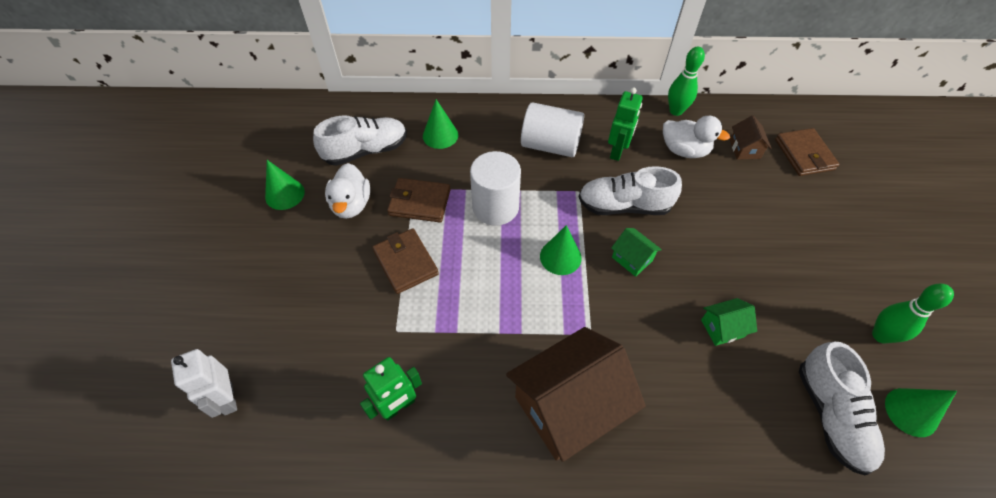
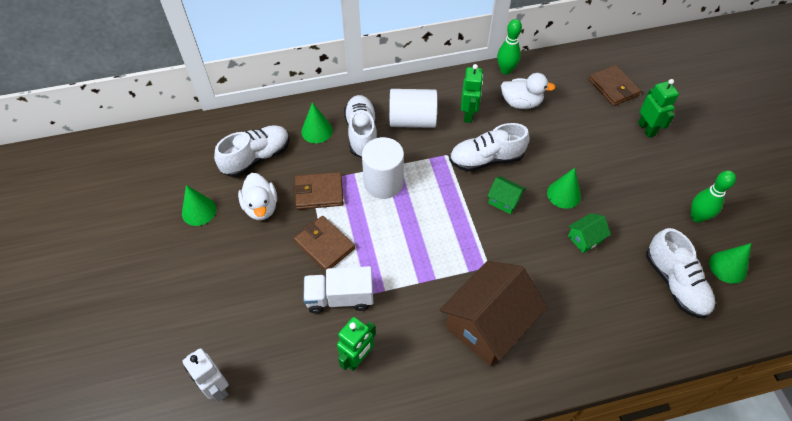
camera: 15 degrees left, 0 degrees up
(402, 328) = (340, 298): none -> white truck
(489, 148) = (362, 133): none -> white shoe
(560, 257) = (448, 212): green cone -> green cone (563, 194)
(744, 149) = (567, 92): brown house -> none
(836, 211) = (646, 129): none -> green robot

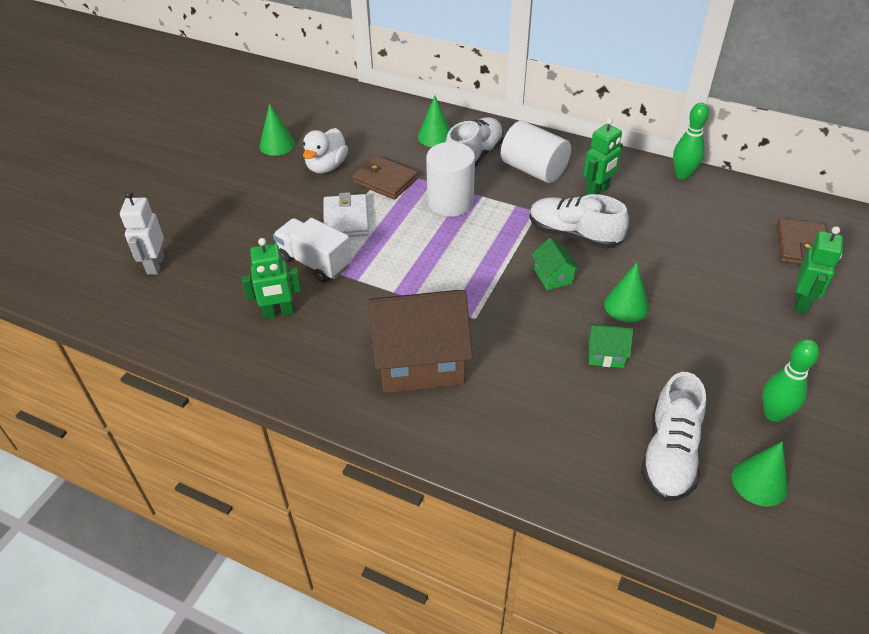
camera: 40 degrees right, 10 degrees down
(256, 158) = (362, 131): white shoe -> none
(324, 245) = (346, 219): brown wallet -> white wallet
(521, 103) = (668, 208): white duck -> none

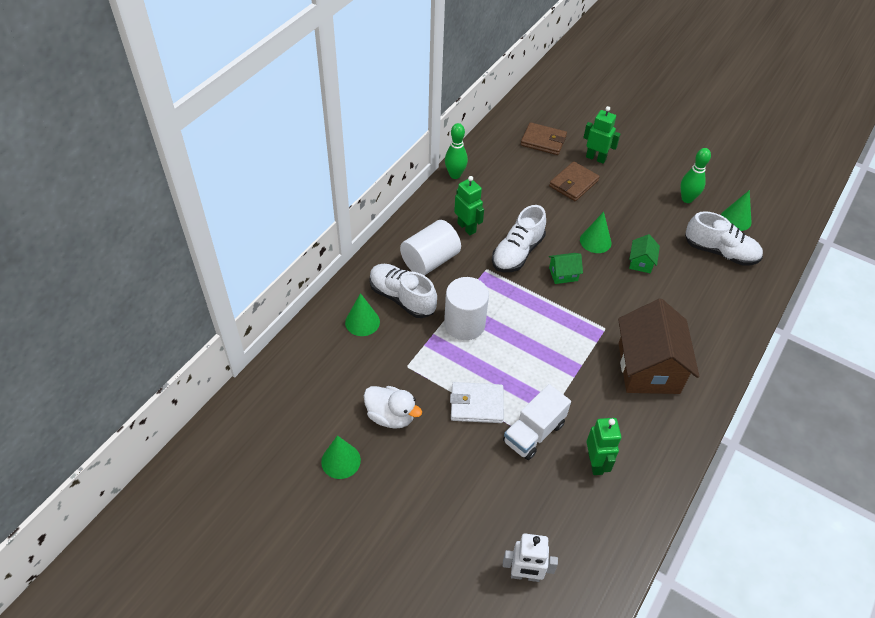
camera: 85 degrees left, 5 degrees up
(385, 180) = (424, 369): brown wallet -> brown wallet (573, 183)

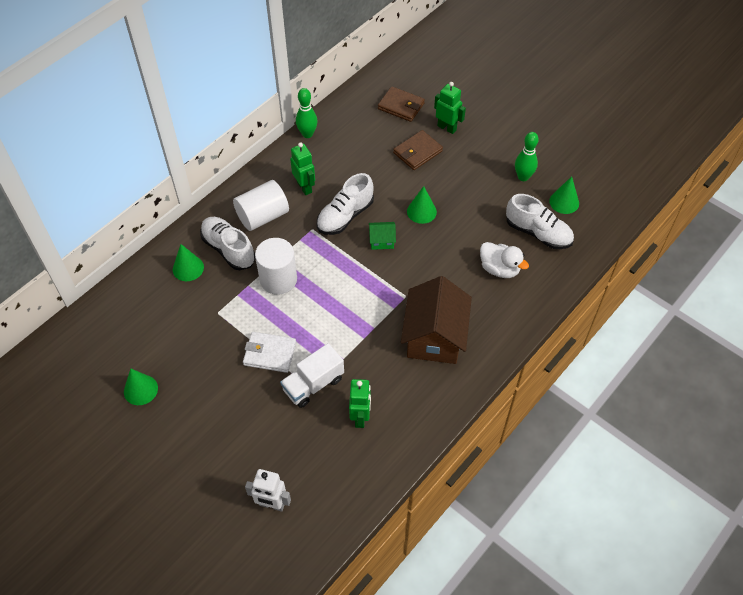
camera: 10 degrees right, 5 degrees up
(391, 416) = (192, 356): white duck -> white duck (499, 269)
(641, 262) = (458, 236): green house -> none

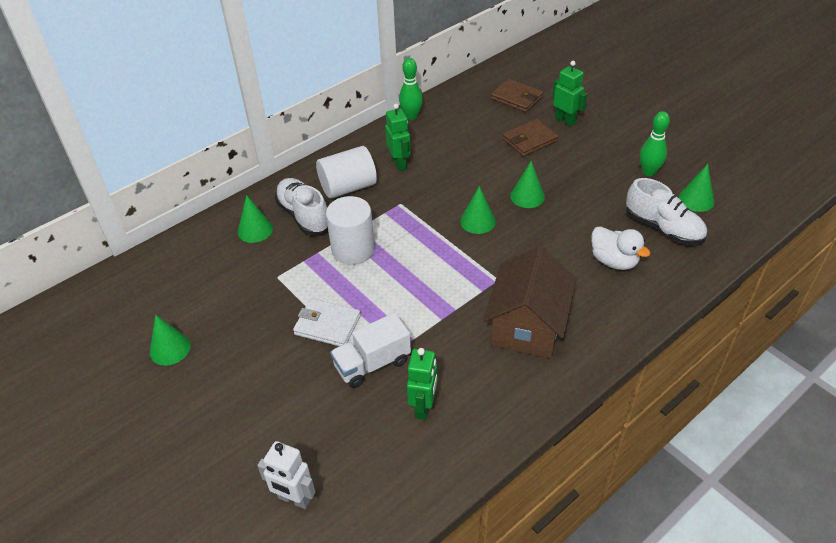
camera: 10 degrees right, 10 degrees down
(345, 216) = (439, 194): white shoe -> none
(382, 241) = (477, 221): green house -> green cone

